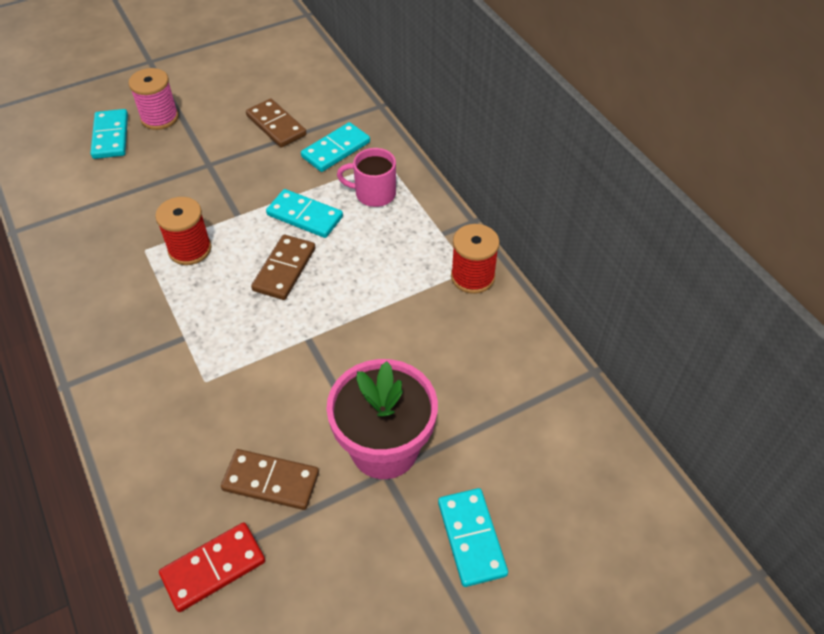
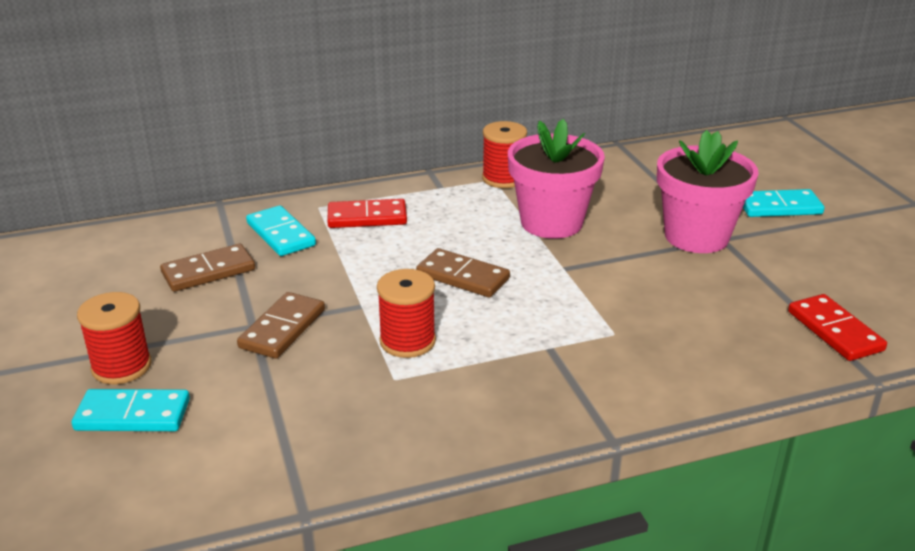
camera: 80 degrees left, 20 degrees down
(159, 118) = (121, 366): pink spool -> red spool
(271, 481) = (737, 296): brown domino -> brown domino (283, 329)
(304, 216) = (383, 260): turquoise domino -> none
(374, 194) = (367, 217): pink mug -> red domino
(390, 322) = (551, 222): none -> pink flower pot

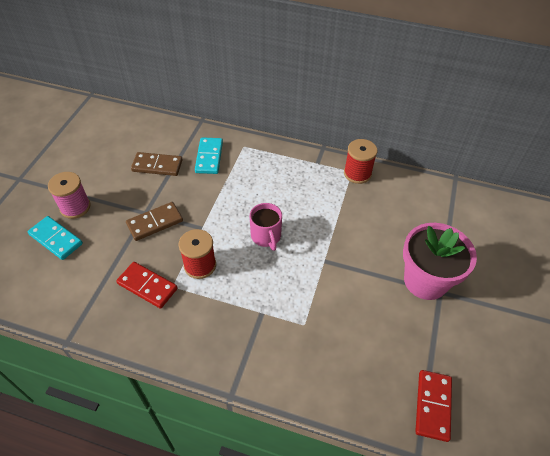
camera: 35 degrees right, 20 degrees up
(121, 366) = (75, 207): red spool -> pink spool
(367, 217) = (259, 166): red domino -> red domino (147, 286)
(462, 277) = (266, 236): brown domino -> pink mug
(551, 222) = (351, 222): pink flower pot -> none
(779, 207) = (506, 287): turquoise domino -> none

